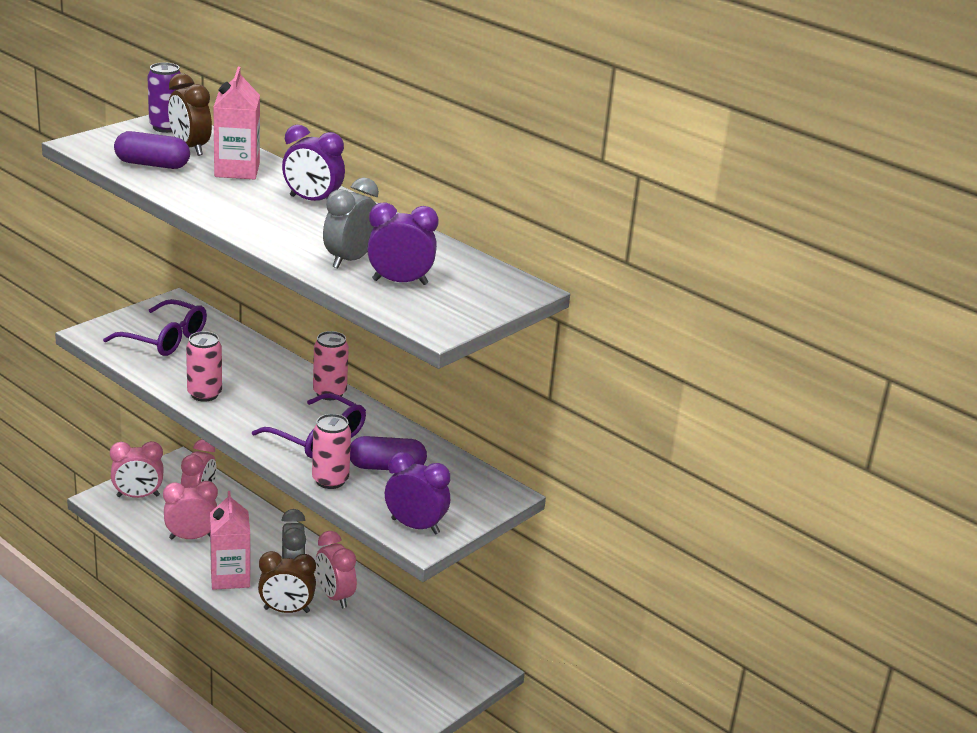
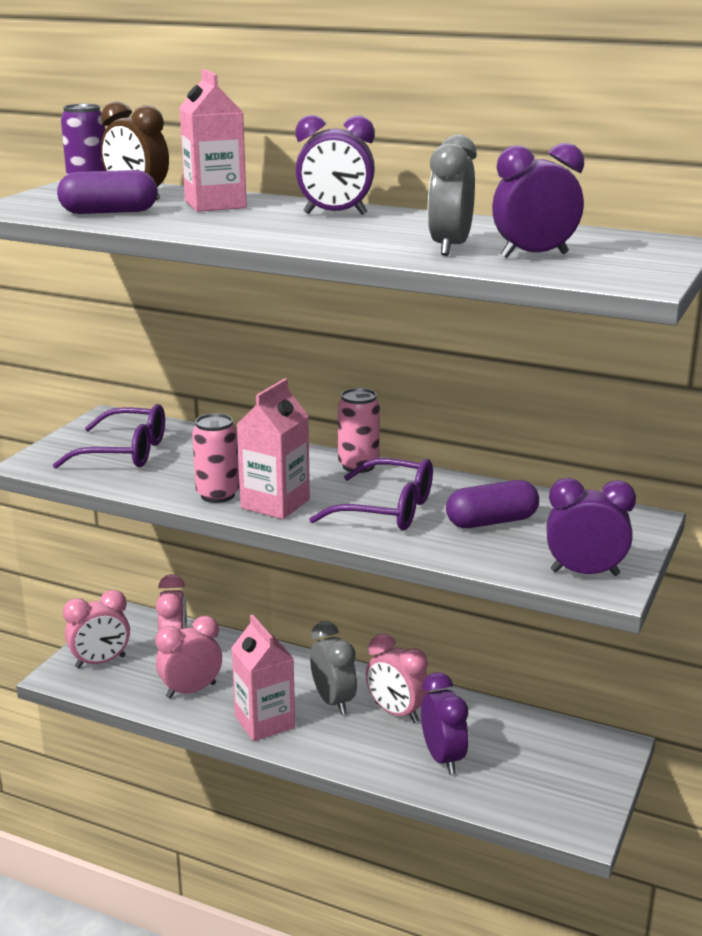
camera: 15 degrees left, 5 degrees down
(240, 412) = (275, 504): none -> pink carton
(286, 610) = (354, 742): brown clock -> none
(330, 480) = (443, 549): pink can -> none
(344, 641) = (442, 758): none -> purple clock

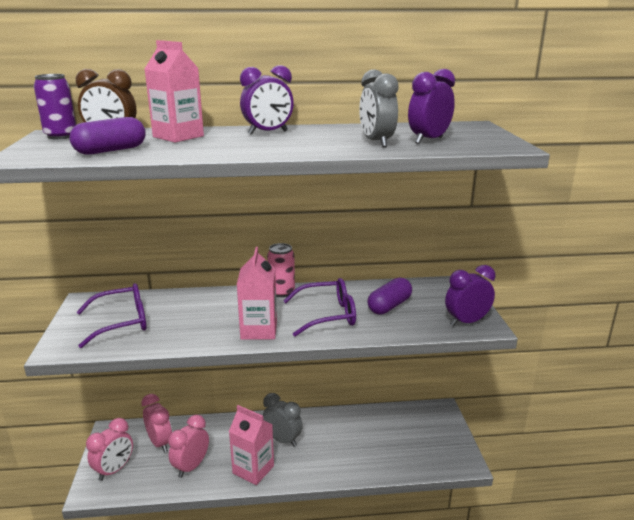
camera: 30 degrees left, 0 degrees up
(217, 495) = (216, 335): pink can -> none
(396, 712) = (322, 433): pink clock -> none
(442, 758) = (368, 451): purple clock -> none

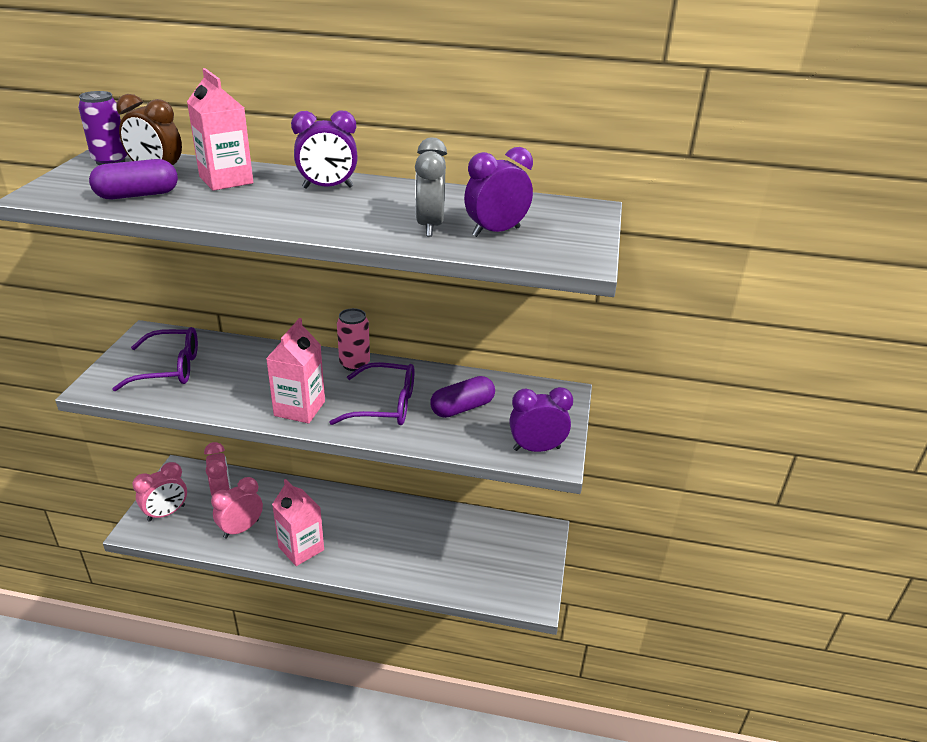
camera: 15 degrees right, 10 degrees up
(282, 440) = (347, 523): grey clock -> none

